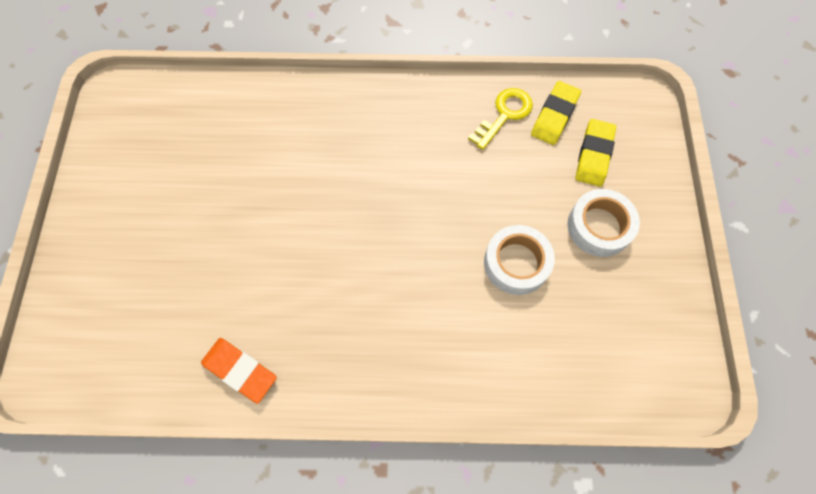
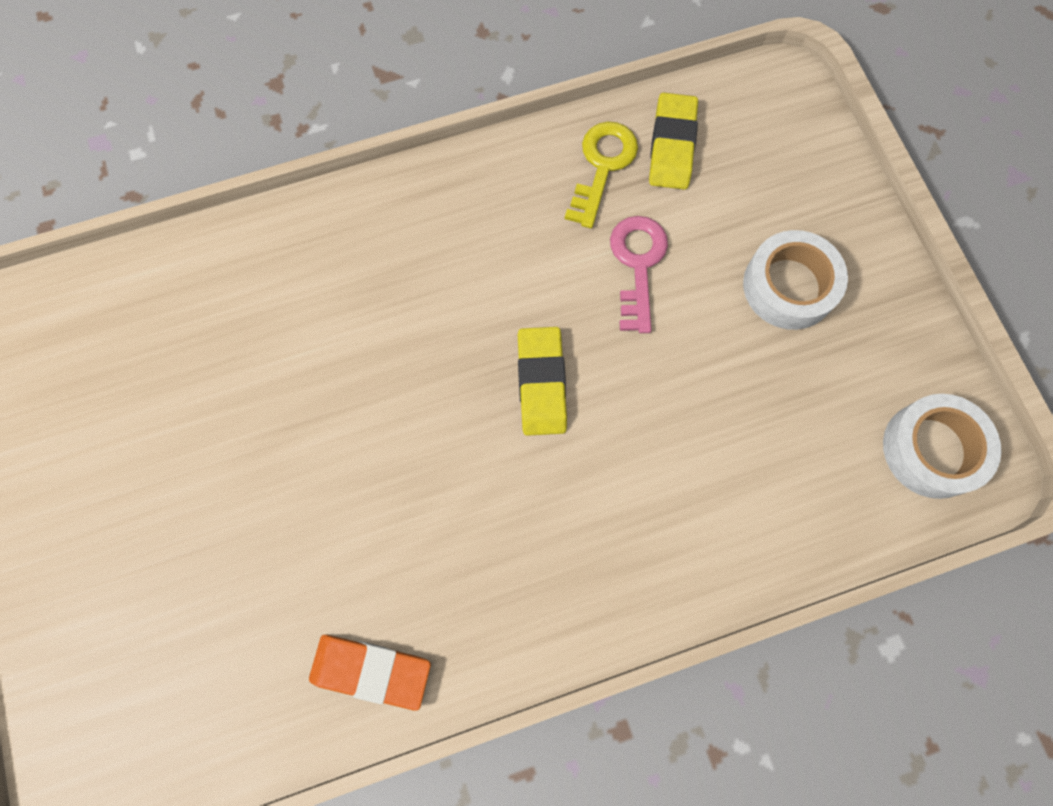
camera: 20 degrees left, 5 degrees up
(504, 181) = (637, 265): none -> pink key
(516, 263) = (697, 377): white tape -> white tape (932, 449)
(594, 155) = (745, 186): yellow eraser -> yellow eraser (541, 383)

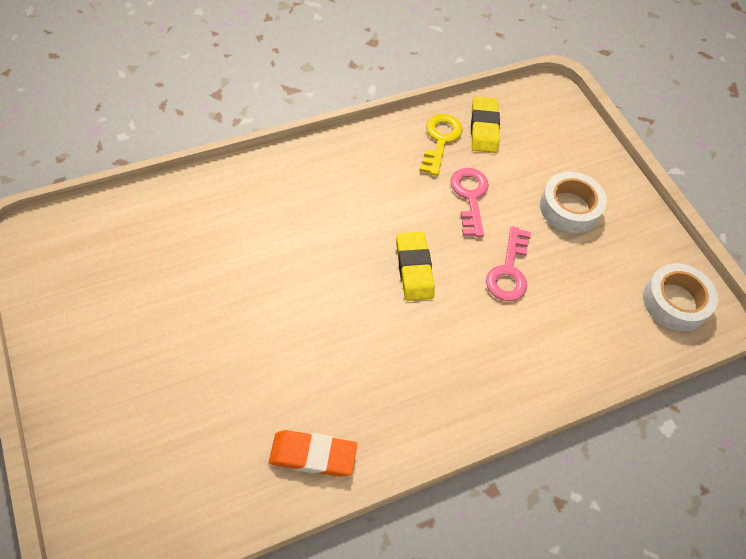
camera: 10 degrees left, 15 degrees down
(683, 390) = (509, 271): none -> pink key

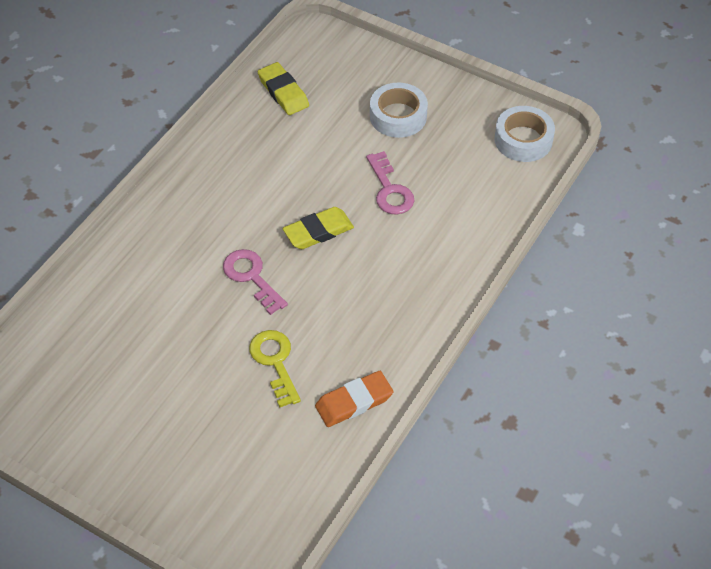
camera: 30 degrees left, 5 degrees down
(414, 269) = (318, 231): yellow eraser -> yellow eraser turned 75 degrees counterclockwise
(440, 140) = (256, 122): yellow key -> yellow key (275, 362)
(470, 197) = (316, 152): pink key -> pink key (251, 277)

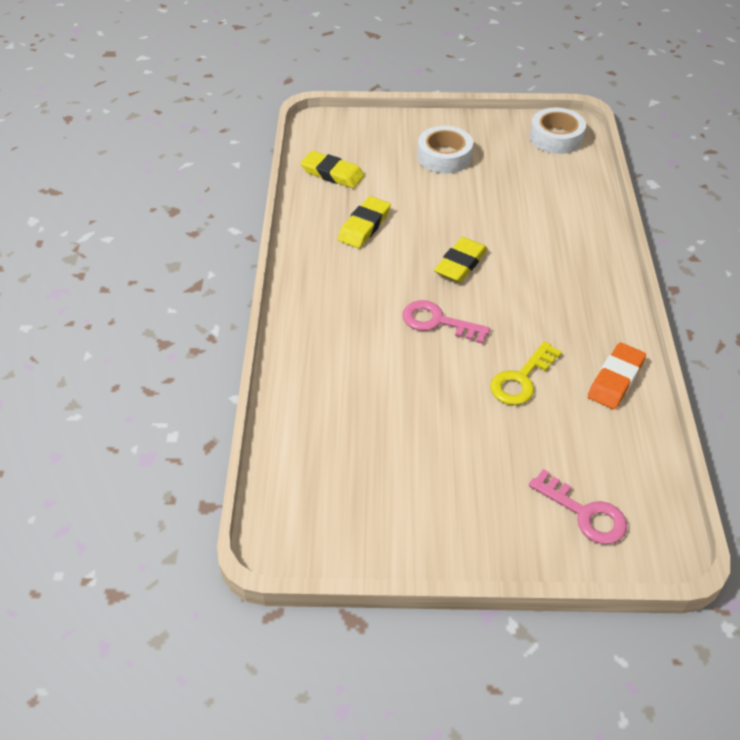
camera: 30 degrees left, 5 degrees down
(267, 157) = (364, 226): none -> yellow eraser
(275, 362) = (521, 379): yellow key -> yellow key turned 90 degrees counterclockwise
(390, 190) = (489, 210): pink key -> pink key (584, 513)

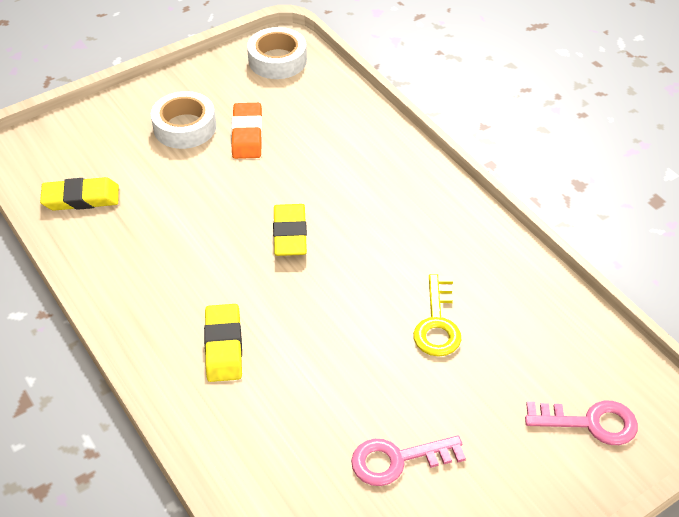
camera: 35 degrees left, 0 degrees up
(364, 226) = (162, 241): yellow eraser -> yellow eraser (223, 346)
(437, 322) = (316, 306): pink key -> pink key (398, 460)
(615, 379) = (515, 278): orange eraser -> orange eraser (247, 134)

